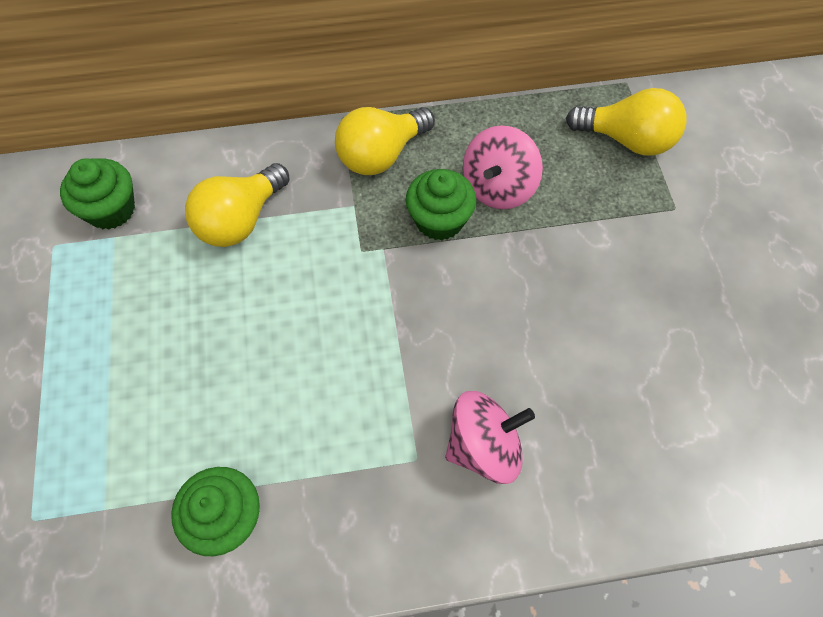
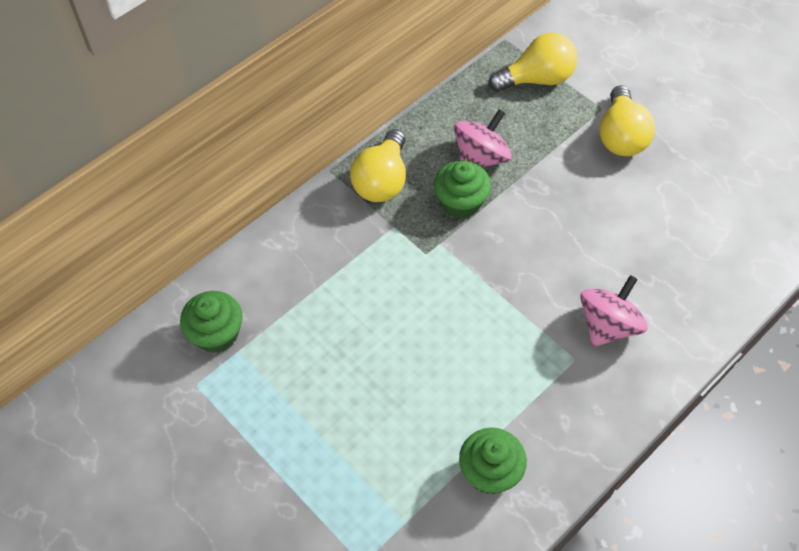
camera: 35 degrees left, 5 degrees down
(240, 220) = (322, 283): yellow light bulb -> yellow light bulb (620, 136)
(498, 187) = (480, 158): pink spinning top -> pink spinning top turned 135 degrees counterclockwise

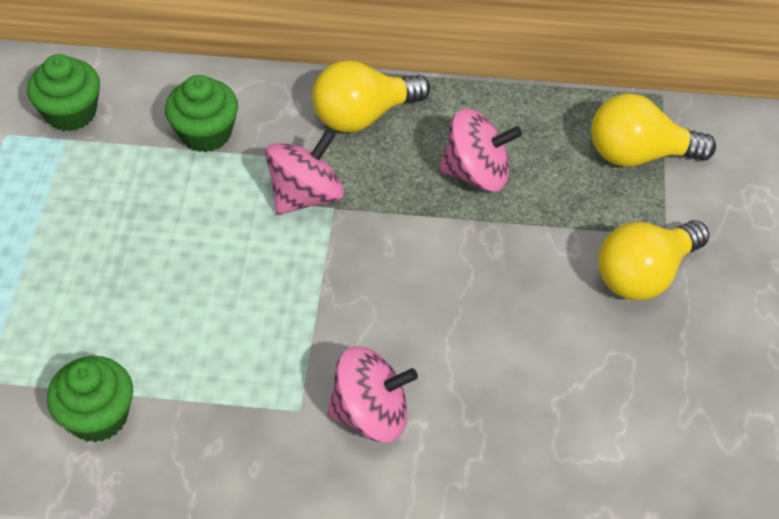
camera: 50 degrees right, 5 degrees down
(417, 251) = (306, 195): none -> pink spinning top
(460, 202) = (402, 192): green cupcake -> green cupcake (206, 133)
(537, 79) = (639, 154): yellow light bulb -> yellow light bulb turned 150 degrees clockwise

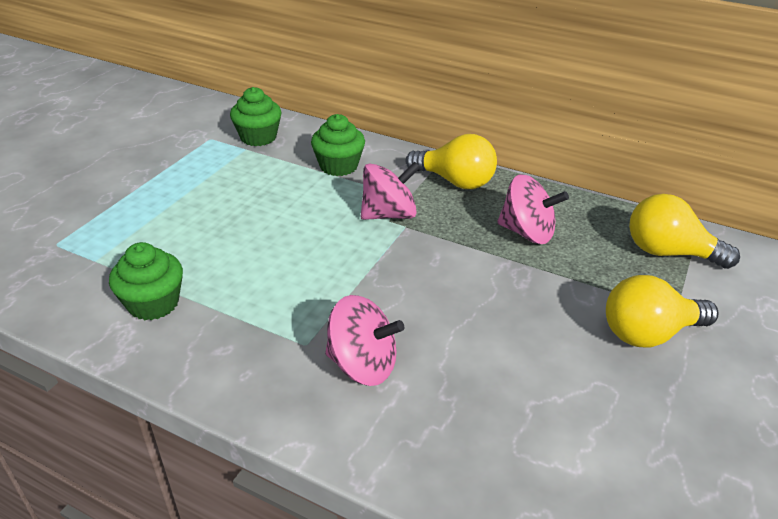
camera: 20 degrees right, 15 degrees down
(363, 115) = (455, 181): yellow light bulb -> yellow light bulb turned 150 degrees counterclockwise

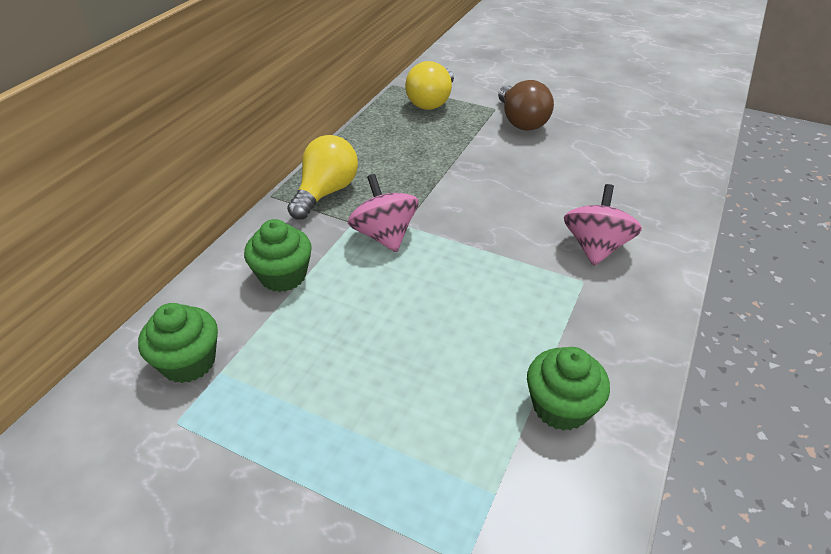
camera: 90 degrees left, 5 degrees up
(527, 232) = (410, 158): pink spinning top -> none
(648, 333) = (521, 121): yellow light bulb -> brown light bulb

